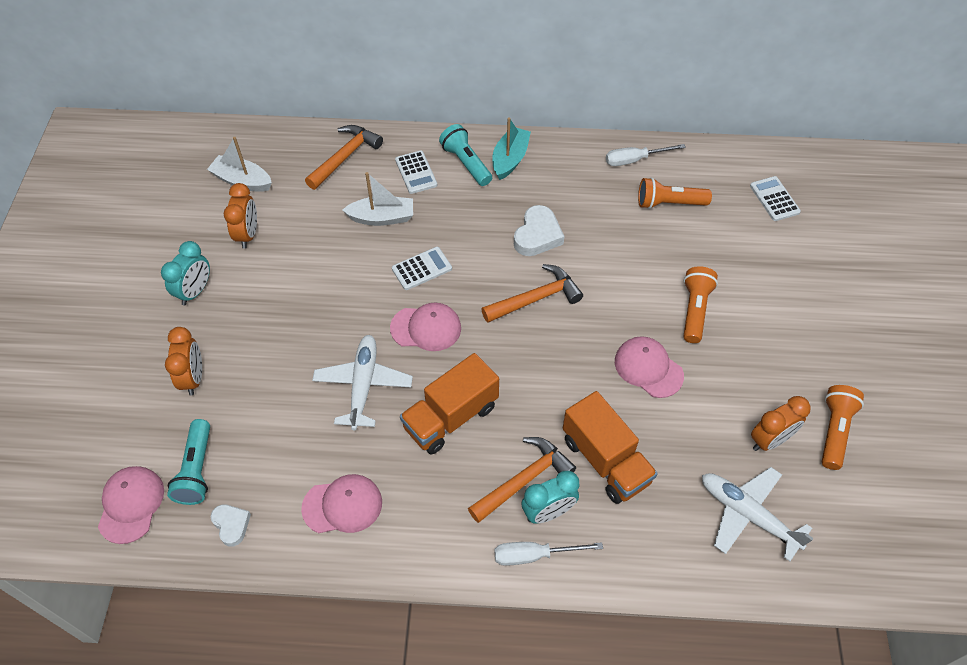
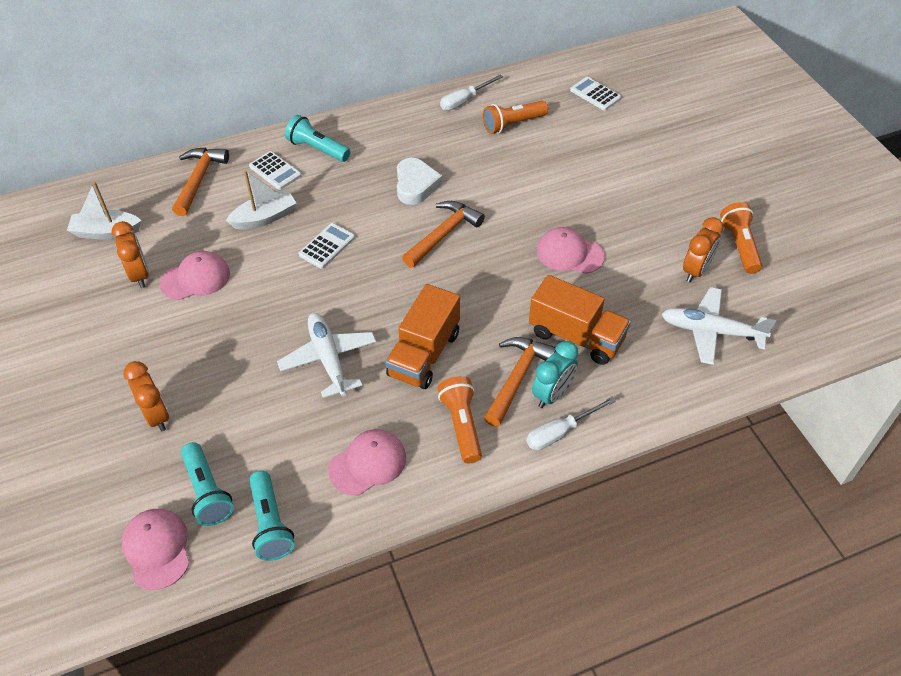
camera: 25 degrees left, 5 degrees down
(195, 291) = (113, 342): turquoise clock -> none
(231, 525) = (270, 524): white heart -> turquoise flashlight
(426, 328) = (359, 292): pink cap -> pink cap (195, 278)
(510, 159) = (355, 133): turquoise boat -> none
(694, 310) = (581, 197): orange flashlight -> orange flashlight (462, 425)

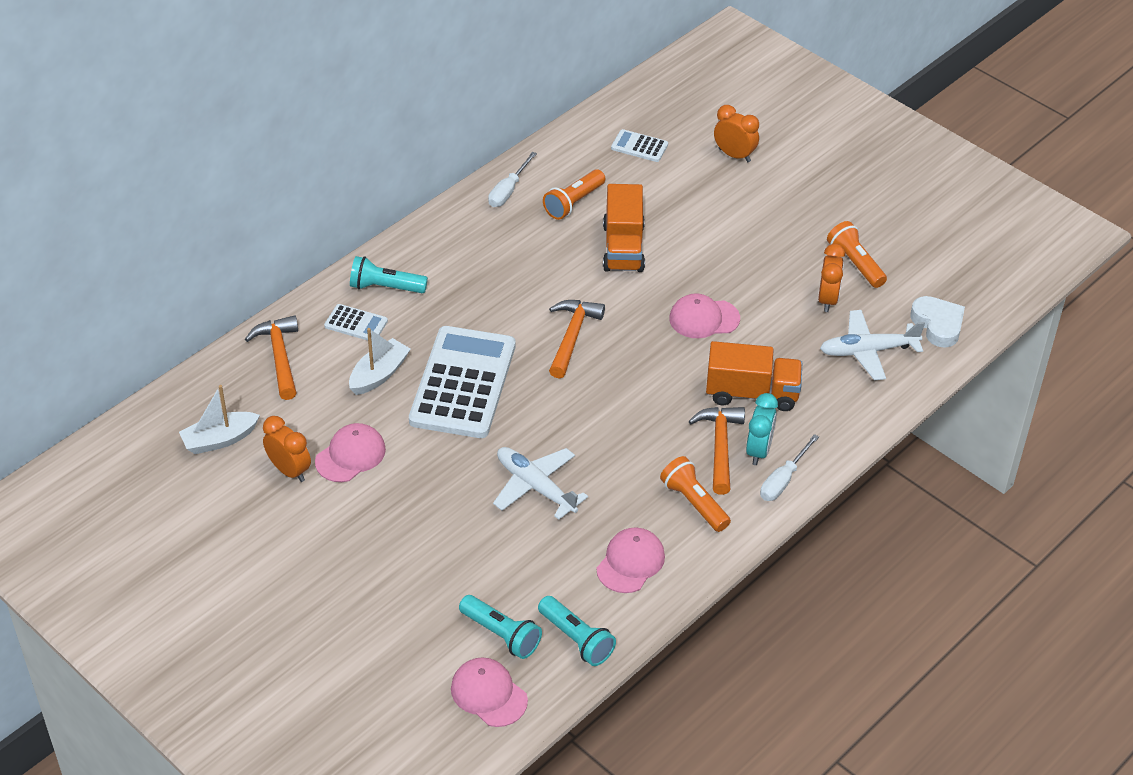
camera: 25 degrees left, 5 degrees down
(156, 416) = (406, 589): orange clock -> orange clock (734, 155)
(327, 246) = (463, 383): white calculator -> white calculator, size x2.32
(416, 185) = (513, 295): white heart -> white heart (938, 325)
(424, 354) = (622, 453): orange truck -> orange truck (623, 248)

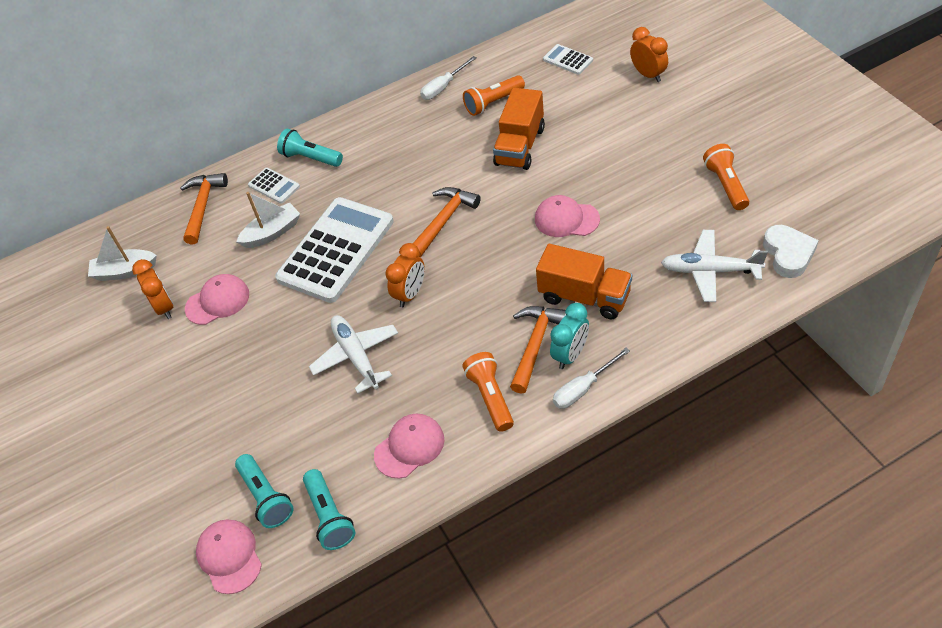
camera: 25 degrees right, 5 degrees up
(827, 299) = (688, 216): orange clock -> orange clock (410, 294)

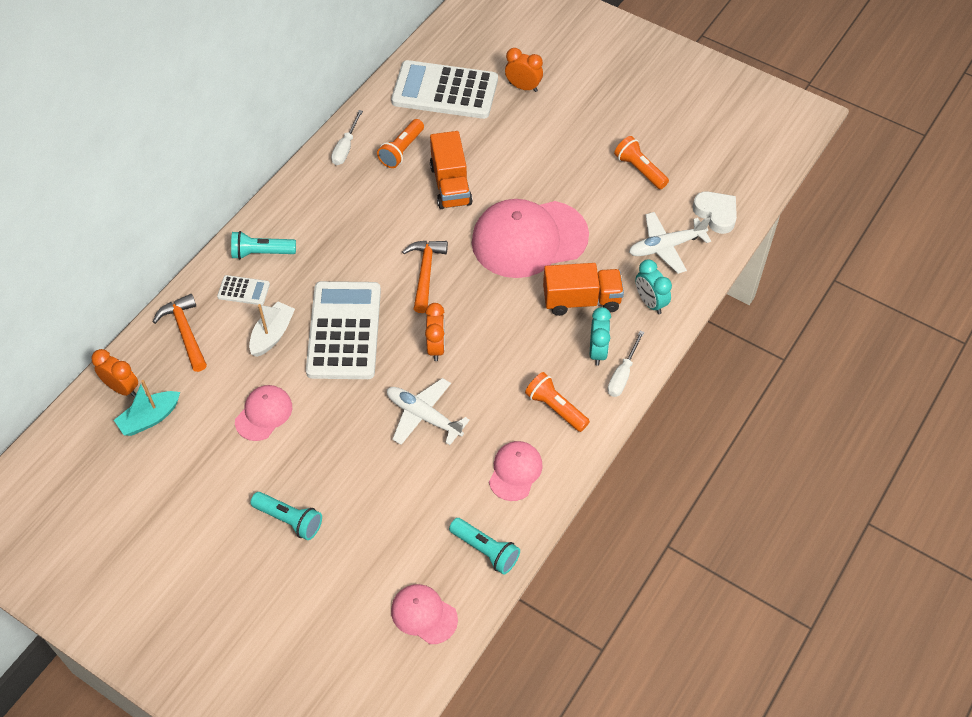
camera: 35 degrees left, 5 degrees up
(125, 271) = (150, 418): white boat -> turquoise boat
(164, 307) = (215, 437): orange clock -> orange clock (122, 388)
(266, 497) = (423, 557): turquoise flashlight -> turquoise flashlight (289, 520)
(535, 345) = (566, 353): orange hammer -> none
(566, 219) = (529, 239): pink cap -> pink cap, size x2.02
(568, 60) = (445, 91): white calculator -> white calculator, size x2.32
(658, 323) = (650, 302): none -> turquoise clock

